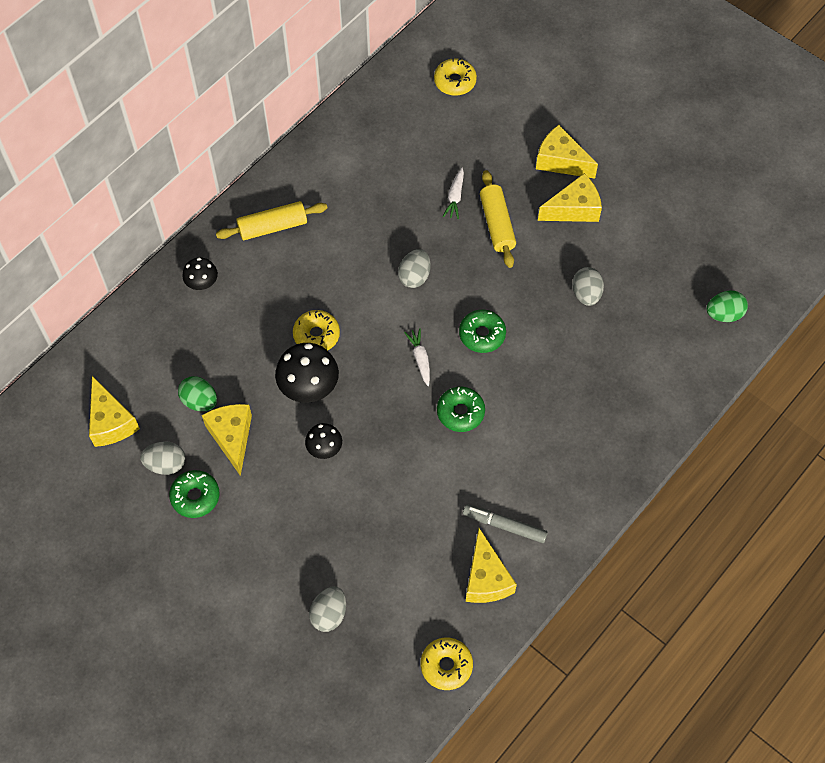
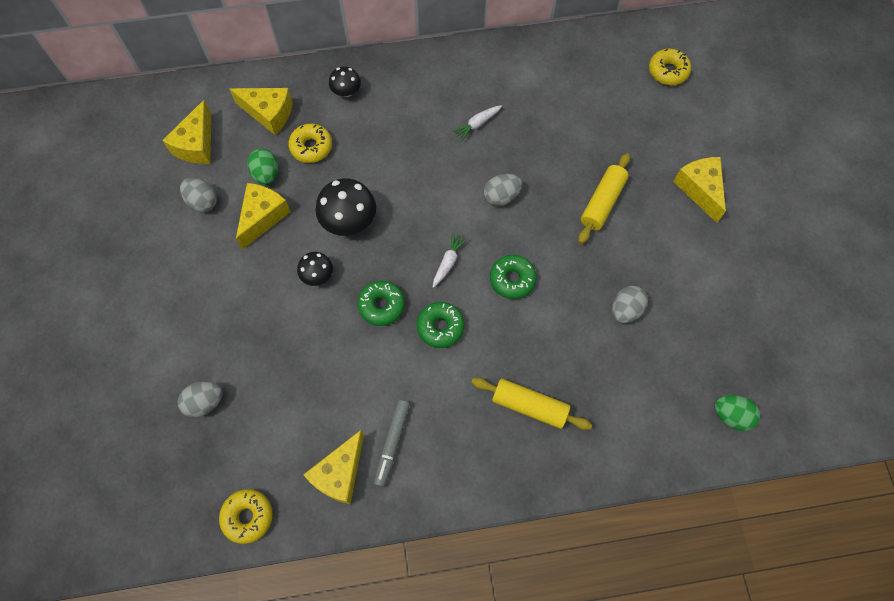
camera: 40 degrees right, 5 degrees up
(195, 497) = (199, 240): green donut -> green donut (381, 305)
(273, 227) = (432, 86): yellow rolling pin -> yellow rolling pin (529, 406)
(316, 335) = (389, 187): yellow donut -> yellow donut (311, 147)
(455, 197) = (588, 159): white carrot -> white carrot (477, 124)
(504, 525) = (392, 443): grey marker -> grey marker turned 135 degrees counterclockwise
(574, 209) = (676, 235): yellow cheese -> yellow cheese (269, 114)

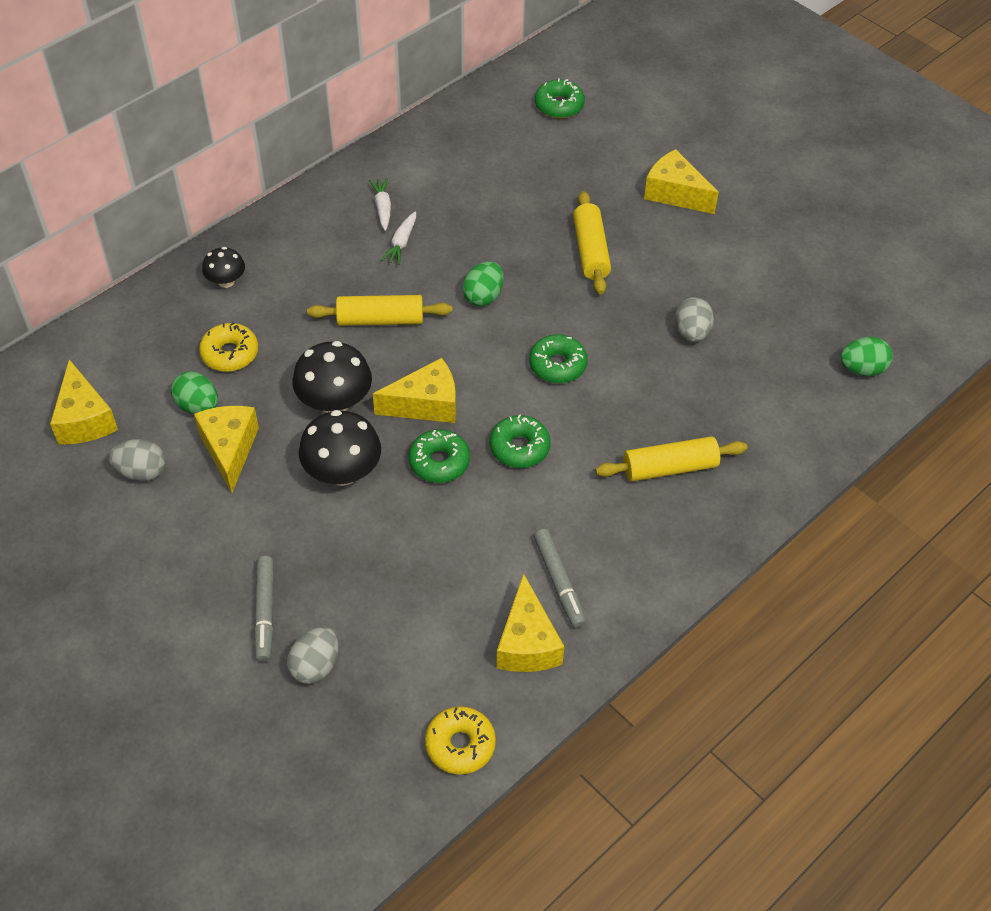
camera: 35 degrees left, 15 degrees down
(203, 346) = (265, 612): none -> grey marker
(269, 114) = (150, 346): yellow cheese -> yellow cheese (426, 404)
(317, 275) = (342, 472): black mushroom -> black mushroom, size x1.73
(421, 176) = (380, 320): none -> yellow rolling pin
(448, 262) = (477, 384): white carrot -> white carrot (382, 208)
(501, 197) = (483, 296): grey egg -> green egg
(668, 71) = (559, 106): yellow donut -> green donut

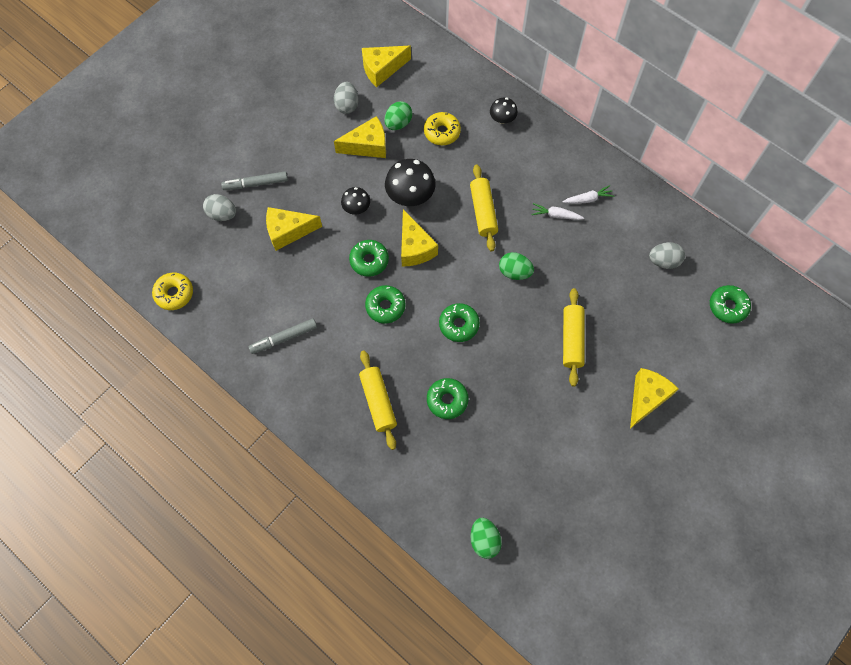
camera: 85 degrees right, 15 degrees up
(342, 472) = (356, 208): black mushroom -> black mushroom, size x0.58
(527, 643) = (240, 323): yellow cheese -> yellow cheese (288, 231)
(591, 251) = (572, 340): yellow rolling pin -> yellow rolling pin turned 75 degrees counterclockwise
(670, 389) = (447, 400): none -> green donut
(691, 333) = (502, 414): grey egg -> grey egg (663, 261)

